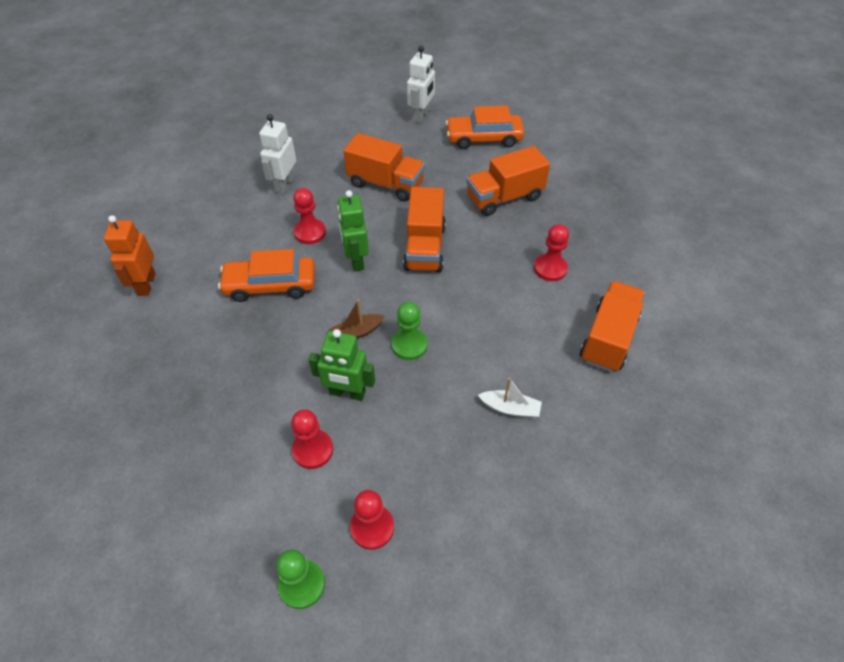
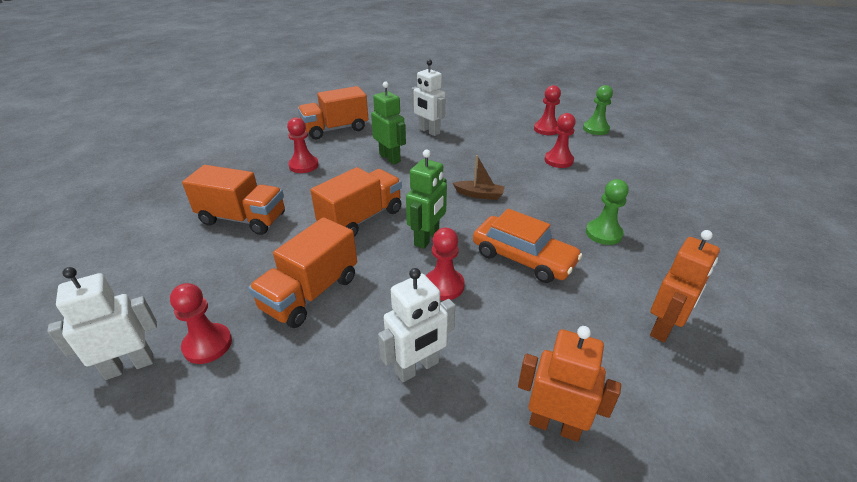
camera: 140 degrees left, 15 degrees down
(197, 198) = (554, 425): none -> orange robot
(347, 393) = (516, 172): green robot -> green robot (390, 158)
(385, 184) = (310, 293): orange truck -> orange truck turned 120 degrees counterclockwise
(401, 138) = (207, 345): none -> red pawn
(409, 345) = (450, 174): green pawn -> green pawn (603, 233)
(484, 138) = (144, 283): orange car -> none
(510, 408) = (429, 131): white boat -> white robot

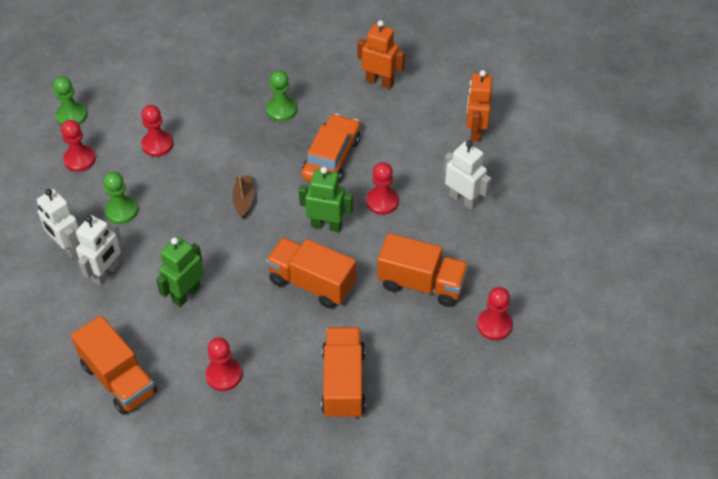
camera: 105 degrees left, 15 degrees up
(129, 366) = (530, 362): white robot -> white robot (67, 247)
(487, 140) = (121, 211): none -> green pawn

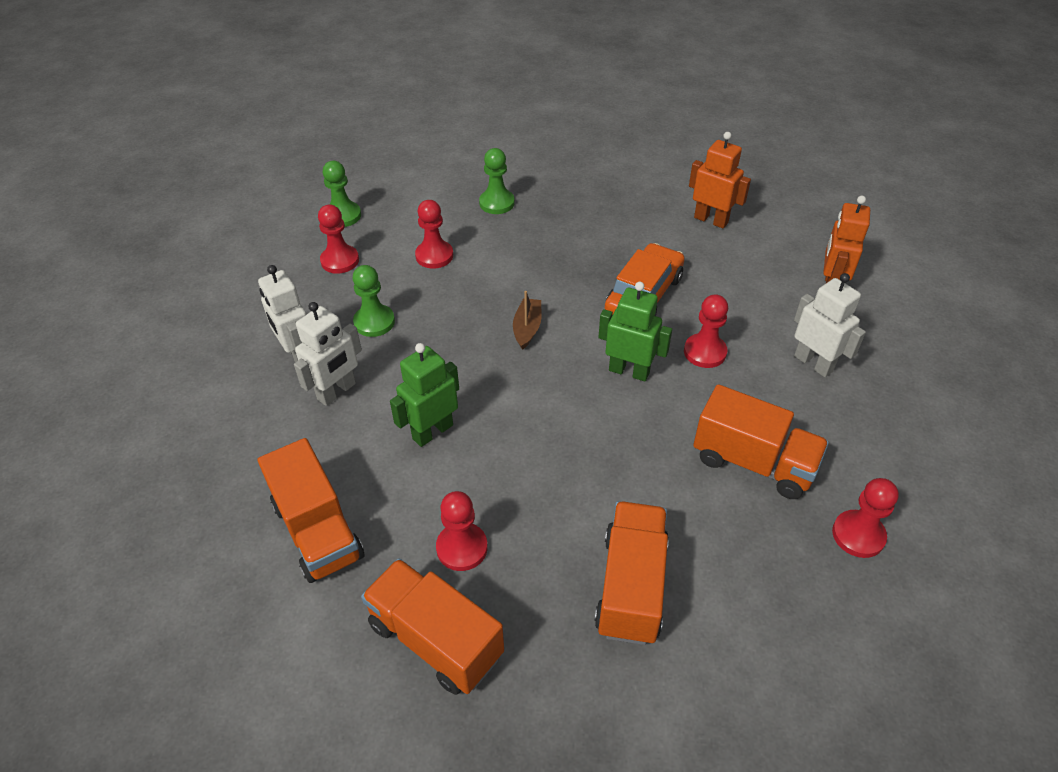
camera: 10 degrees right, 5 degrees down
(281, 110) = (588, 236): green pawn -> green pawn (497, 203)
(312, 283) = (601, 440): orange truck -> orange truck (435, 639)

